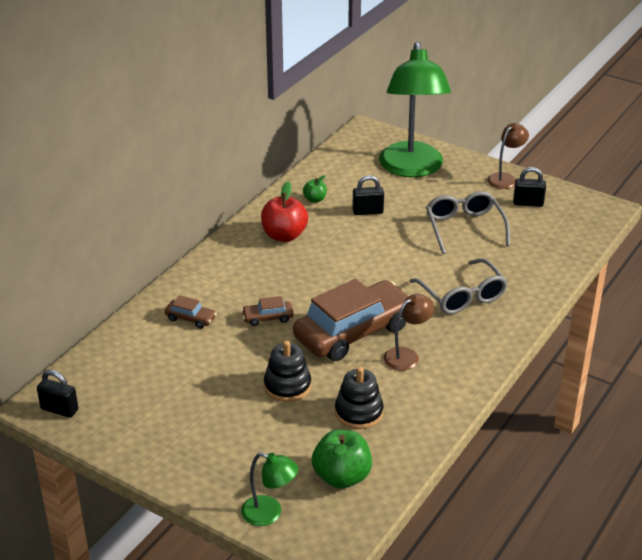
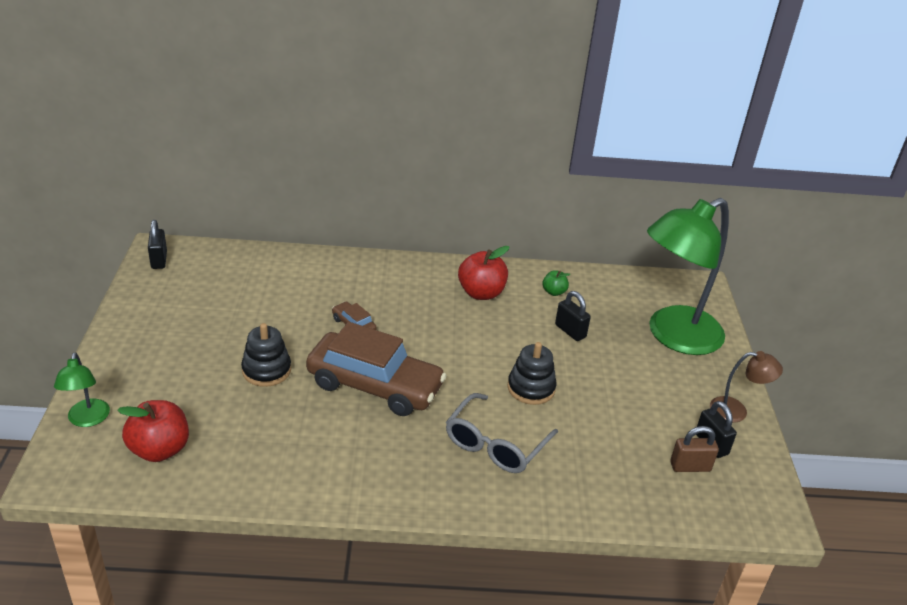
camera: 55 degrees right, 0 degrees up
(190, 318) = (318, 283): brown car -> none
(342, 476) = (160, 449): green apple -> red apple
(359, 412) = (258, 430): black stacking toy -> black stacking toy (531, 388)
(407, 355) = (366, 435): brown lamp -> none
(464, 227) = (613, 407): grey glasses -> none
(542, 221) = (690, 466): none -> brown padlock

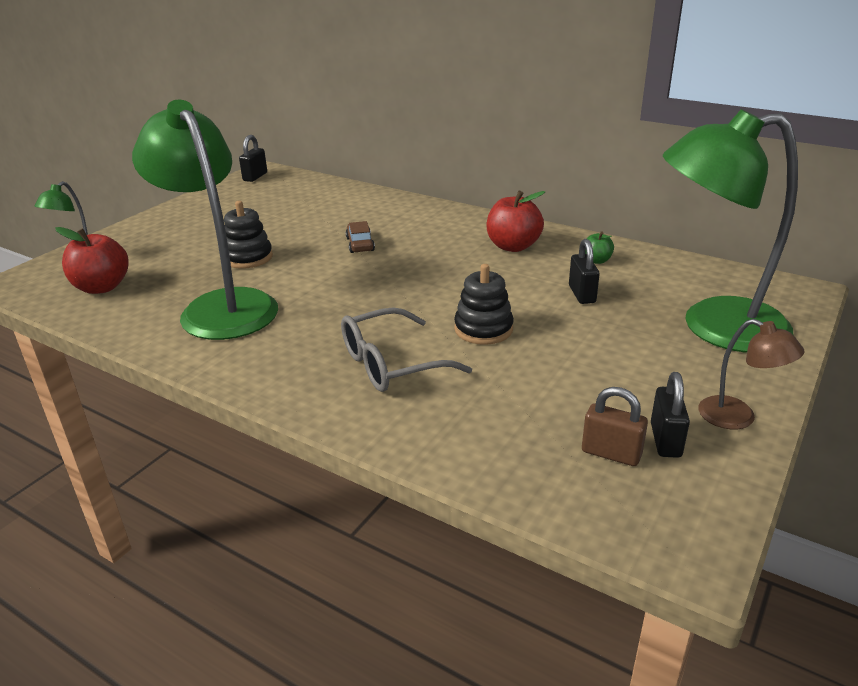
camera: 35 degrees right, 5 degrees down
(302, 433) = (222, 306): none -> green lamp
(374, 385) = (327, 289): brown car -> none

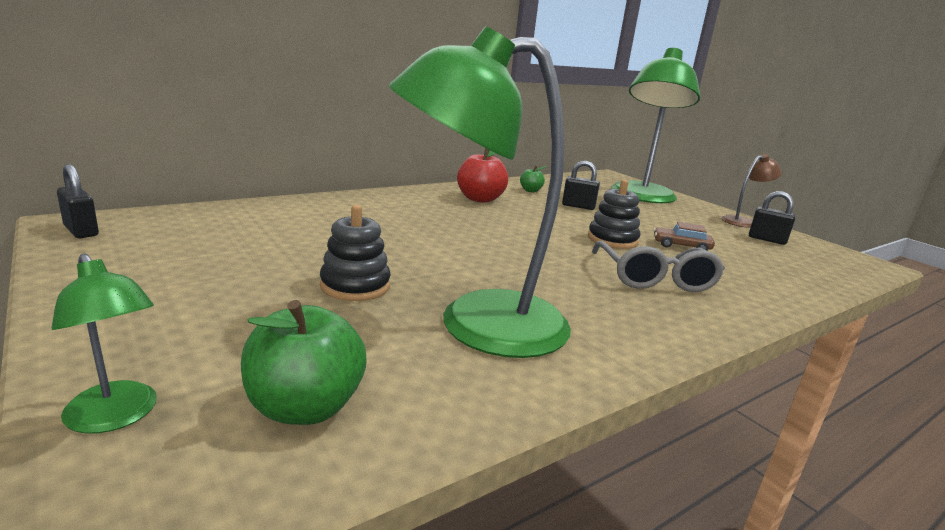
camera: 70 degrees left, 10 degrees down
(102, 287) = (305, 407): red apple -> green apple
(360, 244) = (401, 235): brown car -> brown car (681, 246)
(611, 453) = (782, 253): brown padlock -> none

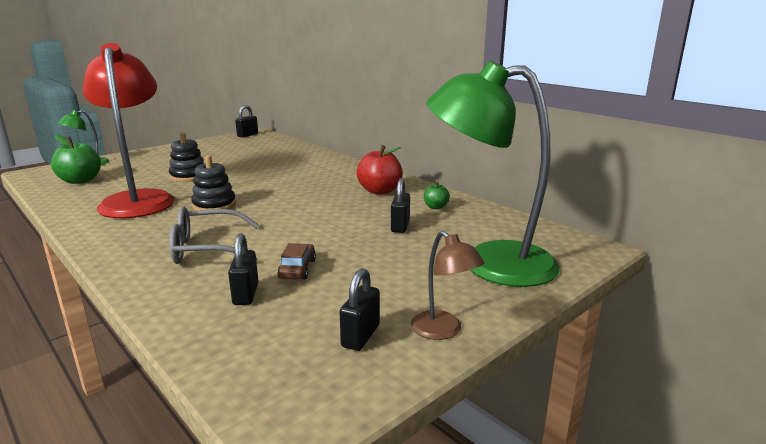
camera: 85 degrees right, 0 degrees up
(477, 324) = (138, 200): green lamp -> red lamp
(612, 240) = (299, 237): black stacking toy -> black stacking toy (214, 205)
(738, 266) = (246, 294): none -> black padlock

